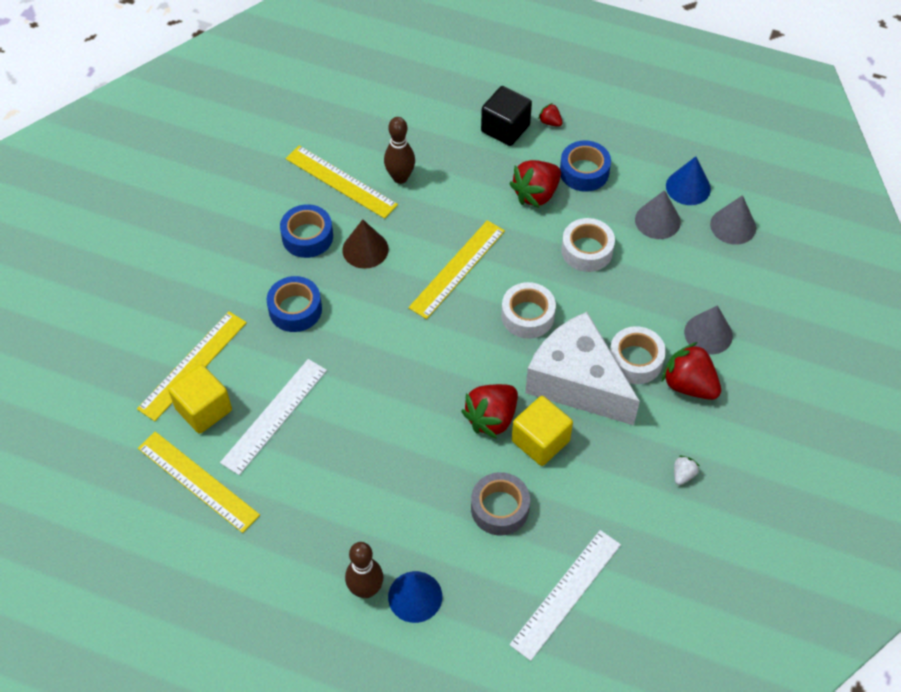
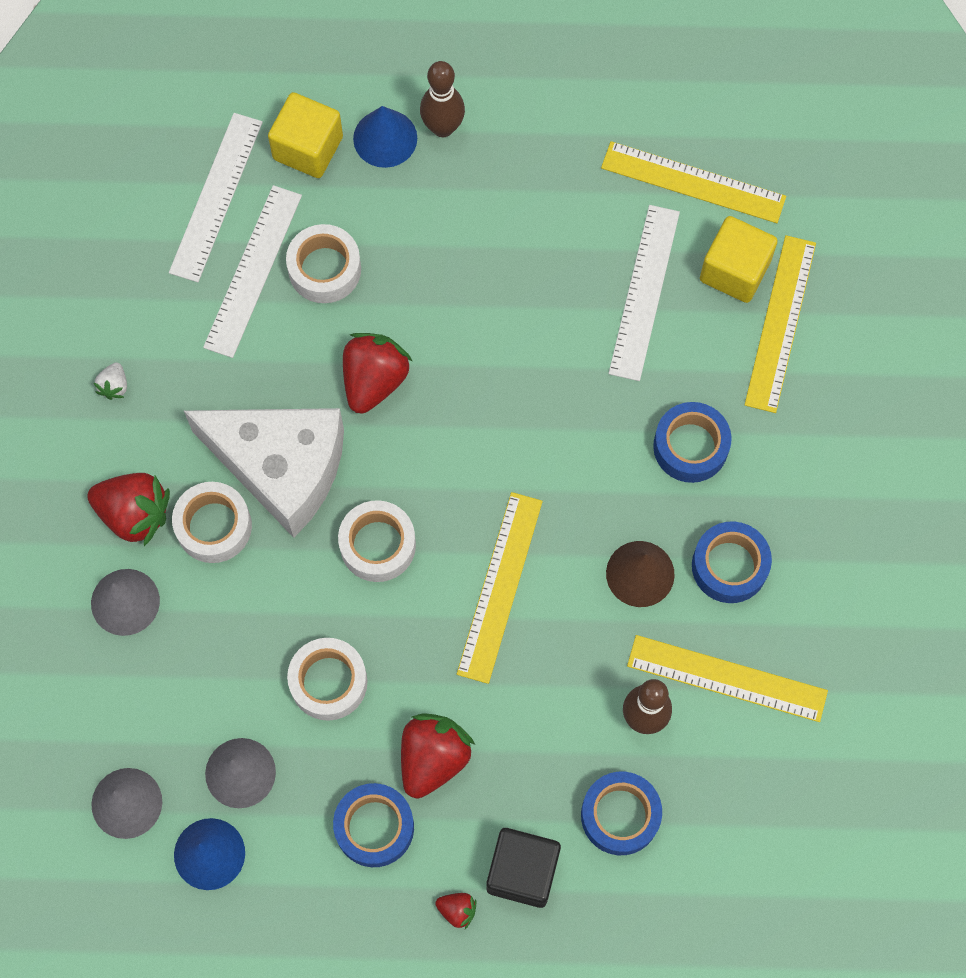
camera: 160 degrees right, 15 degrees up
(437, 137) = (620, 815): none -> blue tape
(499, 508) = (324, 269): grey tape -> white tape
(540, 441) = (303, 370): yellow cube -> yellow cube (308, 148)
(554, 525) = (253, 271): none -> white ruler

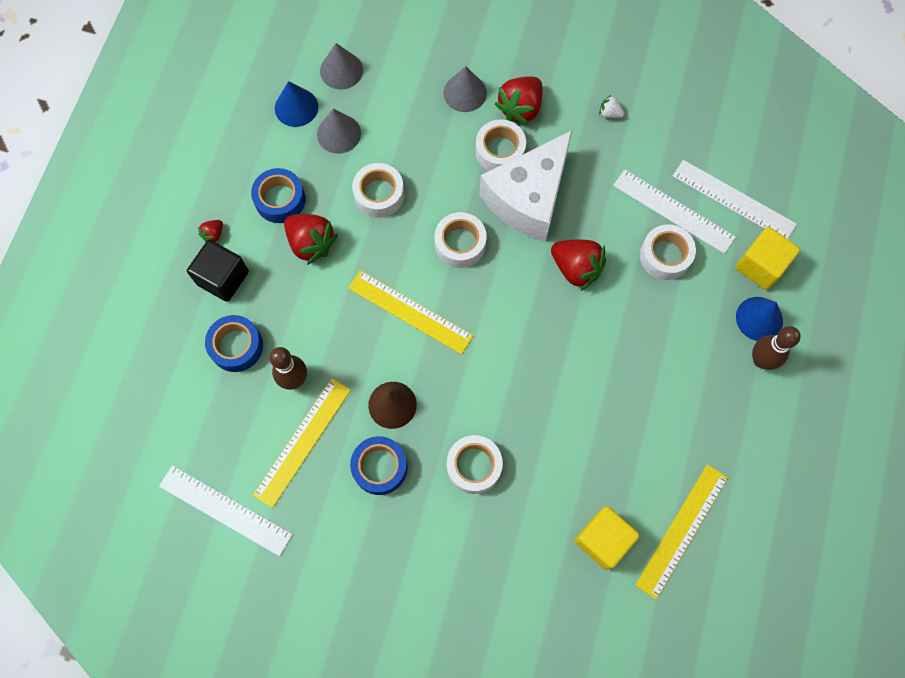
camera: 105 degrees right, 0 degrees up
(644, 292) = (600, 468): white ruler -> white ruler (225, 510)
(690, 446) = (474, 466): blue tape -> white tape
(780, 323) = (552, 561): yellow ruler -> none

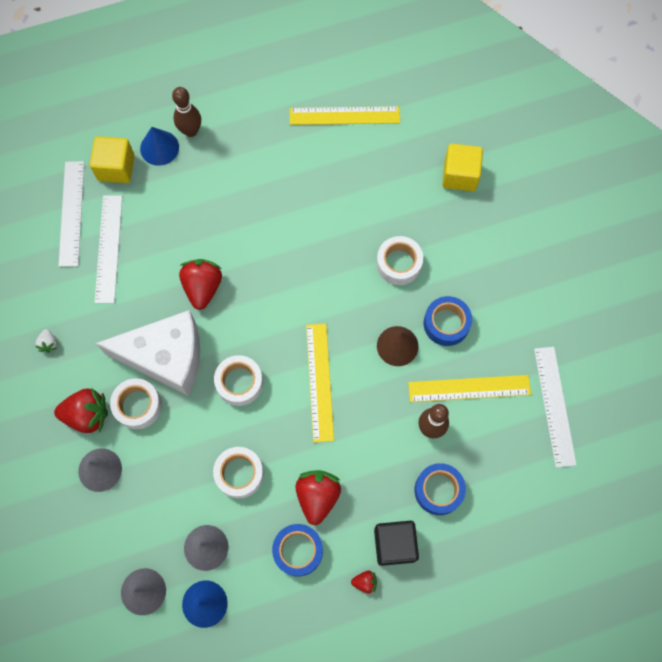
camera: 125 degrees left, 0 degrees up
(602, 540) = (386, 157): yellow cube -> yellow cube (460, 175)
(665, 256) = (151, 233): white tape -> none

